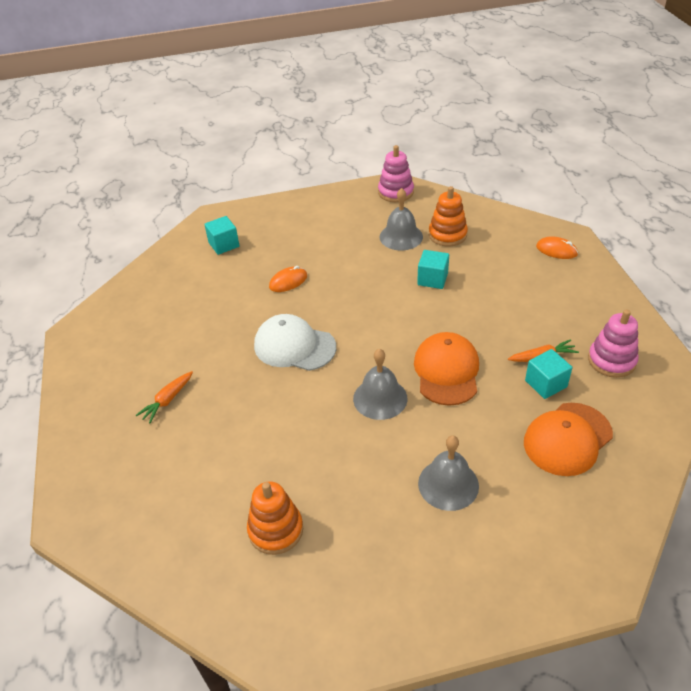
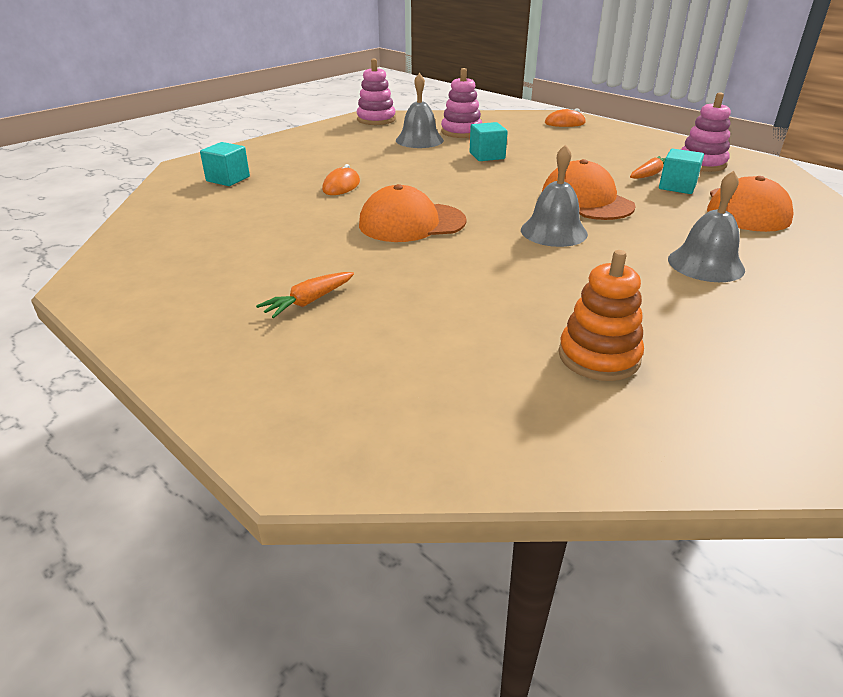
camera: 35 degrees left, 10 degrees down
(167, 400) = (308, 302): orange carrot -> orange carrot turned 45 degrees clockwise
(294, 346) = (412, 223): white cap -> orange cap
(447, 235) = (461, 132): orange stacking toy -> pink stacking toy

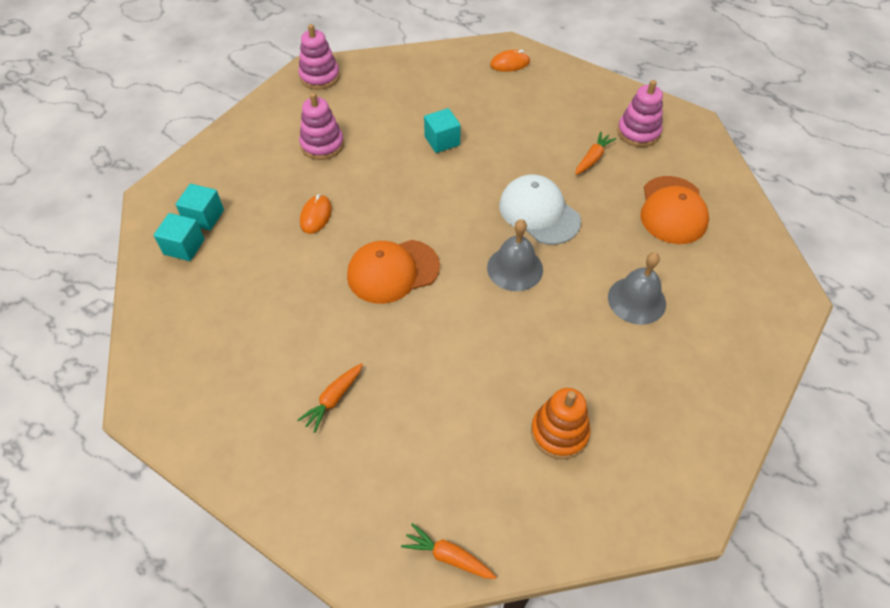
camera: 10 degrees left, 20 degrees up
(415, 456) = (448, 556): none -> orange carrot
(419, 140) = (372, 117): grey bell -> none
(461, 132) = (410, 94): pink stacking toy -> pink stacking toy (322, 145)
(586, 200) = (539, 212): orange cap -> white cap
(677, 186) = (616, 177): turquoise cube -> turquoise cube (184, 247)

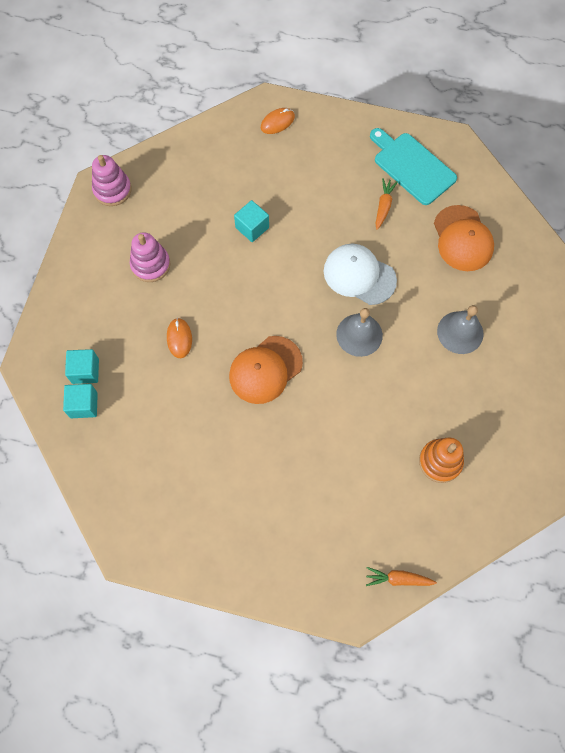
camera: 20 degrees left, 15 degrees up
(333, 399) = (268, 494): orange carrot -> none
(638, 132) = (412, 167): pink stacking toy -> turquoise cutting board

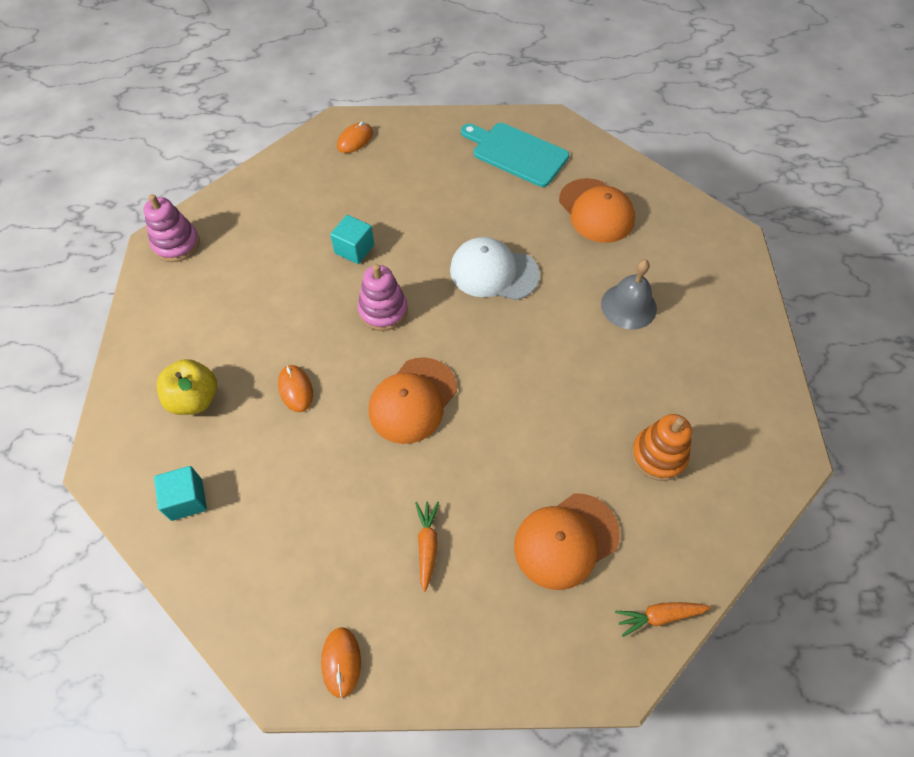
camera: 15 degrees left, 10 degrees down
(85, 371) = (181, 456): turquoise cube -> none
(103, 328) = (194, 399): none -> yellow apple
(150, 265) = (240, 314): pink stacking toy -> pink stacking toy (383, 311)
(167, 549) = (341, 662): none -> orange mouse
(348, 507) = (566, 540): none -> orange cap
(359, 335) = (514, 335): grey bell -> none
(383, 206) = (498, 197): orange carrot -> orange carrot (427, 545)

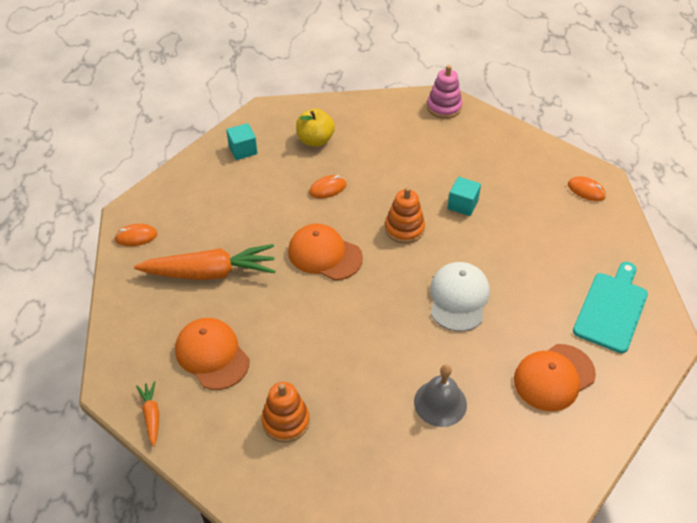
camera: 85 degrees right, 10 degrees down
(383, 311) = (404, 229): pink stacking toy -> orange stacking toy
(427, 545) = (210, 273): orange carrot -> orange carrot, size x2.17

